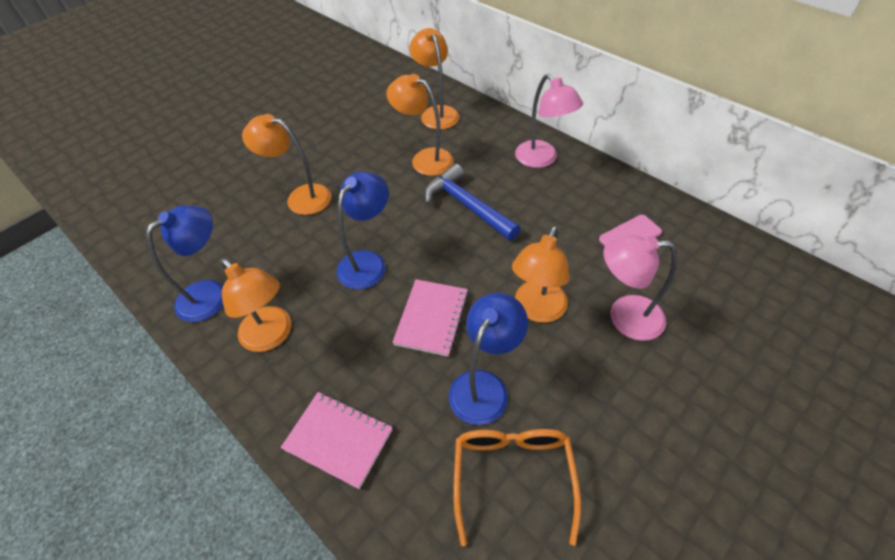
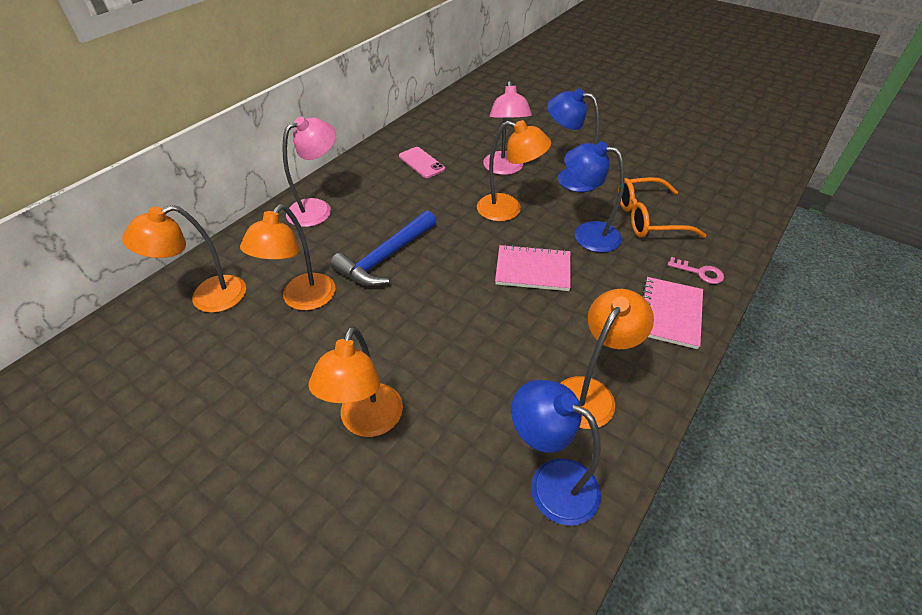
camera: 100 degrees left, 5 degrees down
(368, 262) = (473, 327): blue lamp -> blue lamp (568, 178)
(395, 506) = (700, 272): none -> pink key

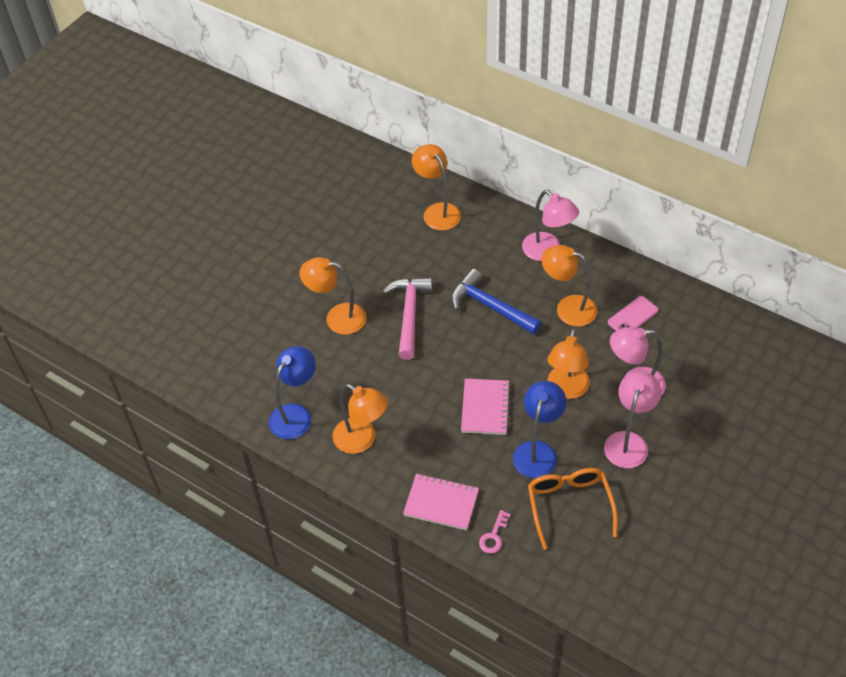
camera: 90 degrees right, 5 degrees up
(302, 300) = (439, 264): orange lamp -> orange lamp (568, 308)
(380, 334) = (409, 314): none -> pink hammer
(568, 178) = (628, 441): blue lamp -> pink lamp

